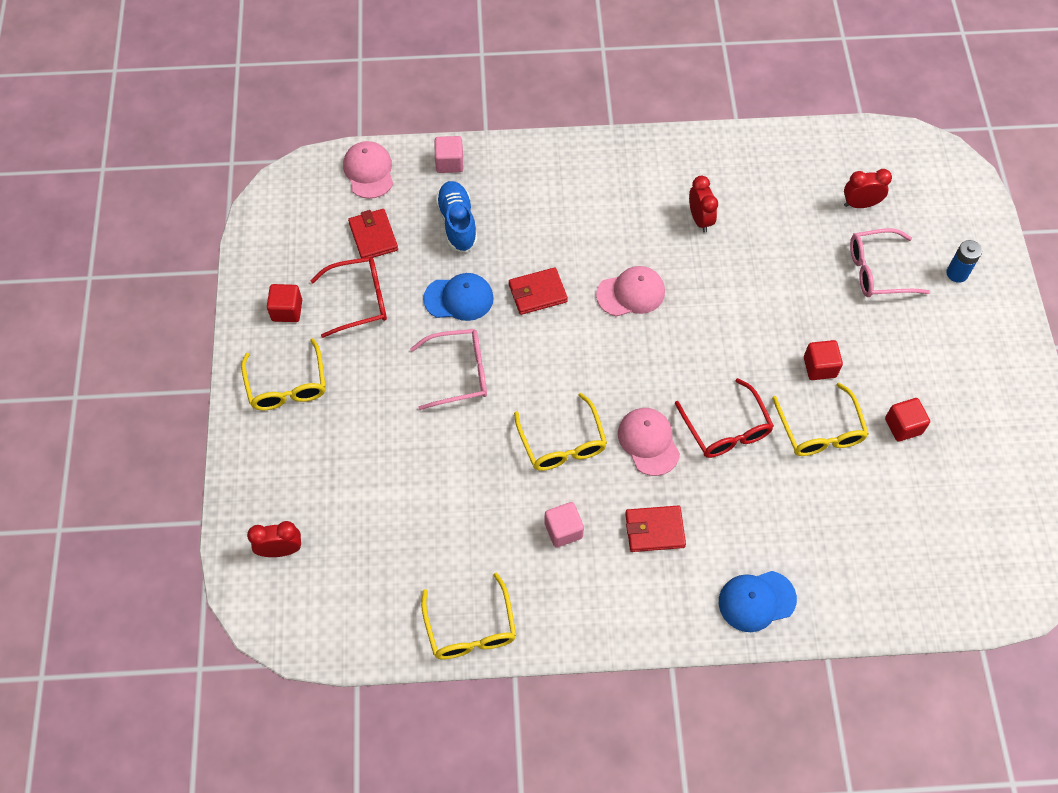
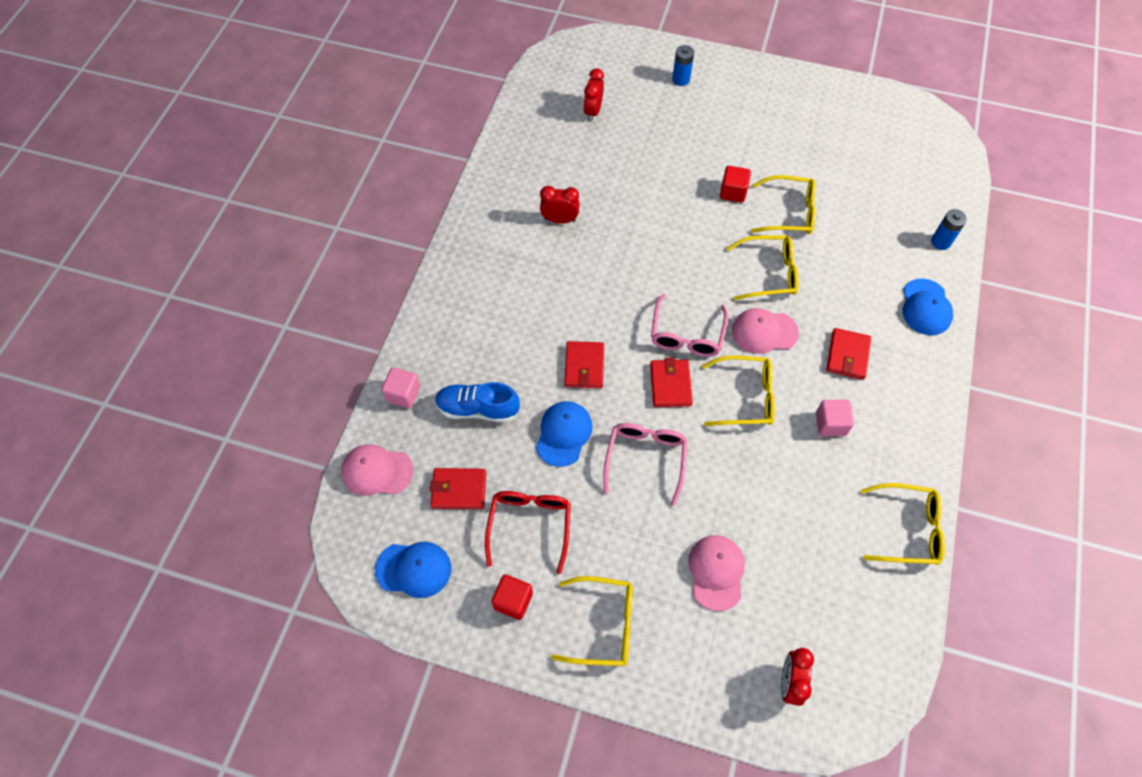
camera: 70 degrees left, 0 degrees up
(291, 230) = (414, 569): none -> blue cap
(548, 372) = (670, 385): none -> red wallet
(631, 293) = (613, 295): pink cap -> pink cap (716, 572)
(726, 429) = (768, 273): red glasses -> yellow glasses
(860, 602) = (940, 242): none -> blue battery
(878, 271) = (659, 124): pink glasses -> pink glasses (686, 335)
(903, 426) = (801, 161): red cube -> none

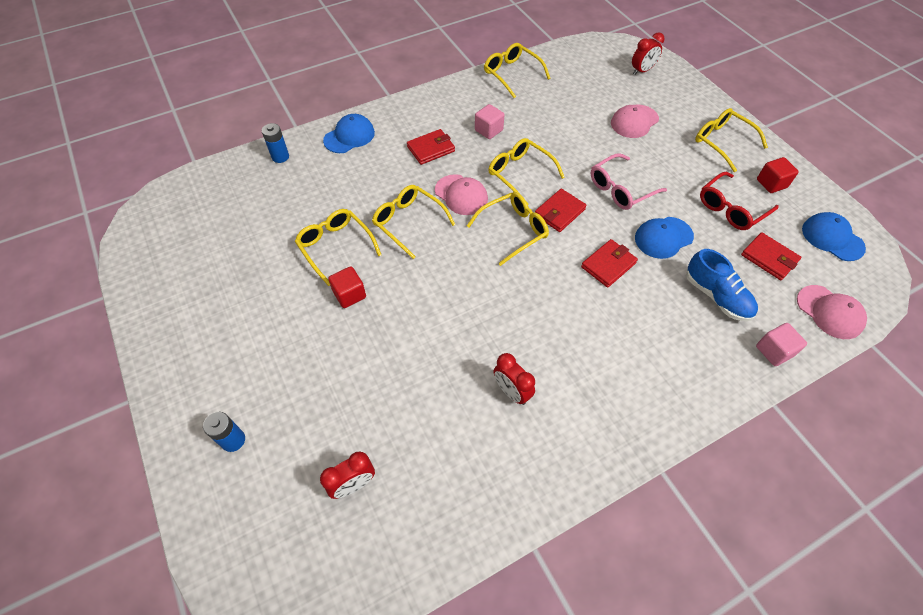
camera: 135 degrees left, 5 degrees down
(686, 335) = (513, 230): pink glasses -> yellow glasses

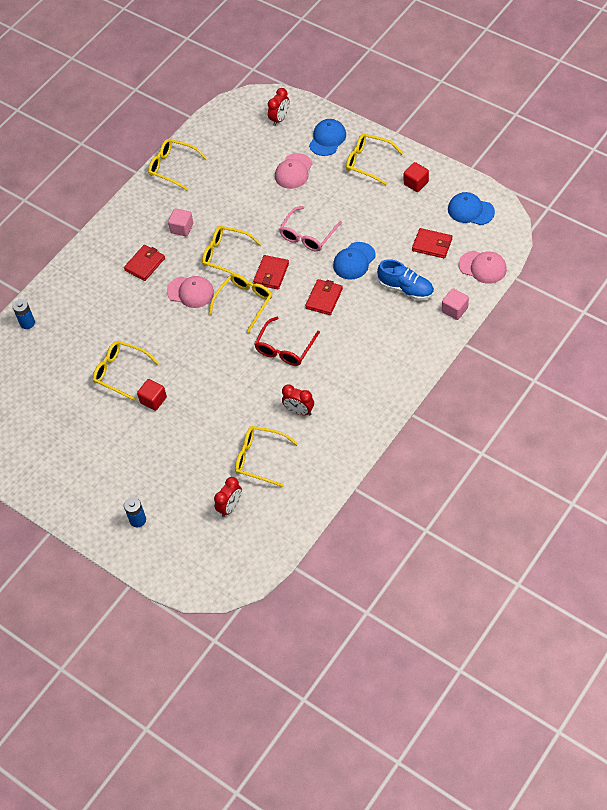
camera: 20 degrees left, 0 degrees up
(349, 136) = (72, 282): blue cap -> blue cap (327, 139)
(408, 223) = (163, 330): yellow glasses -> yellow glasses (260, 458)
(731, 208) = (394, 216): red glasses -> red glasses (285, 348)

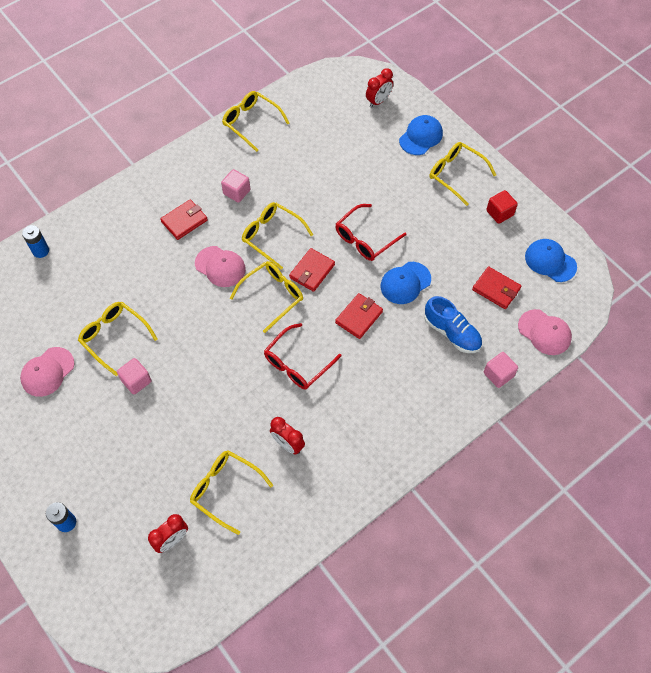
camera: 10 degrees right, 5 degrees up
(153, 400) = (136, 381): red cube -> pink cube
(293, 171) = (374, 162): pink cap -> pink cap (47, 372)
(308, 235) = (365, 238): pink glasses -> red glasses

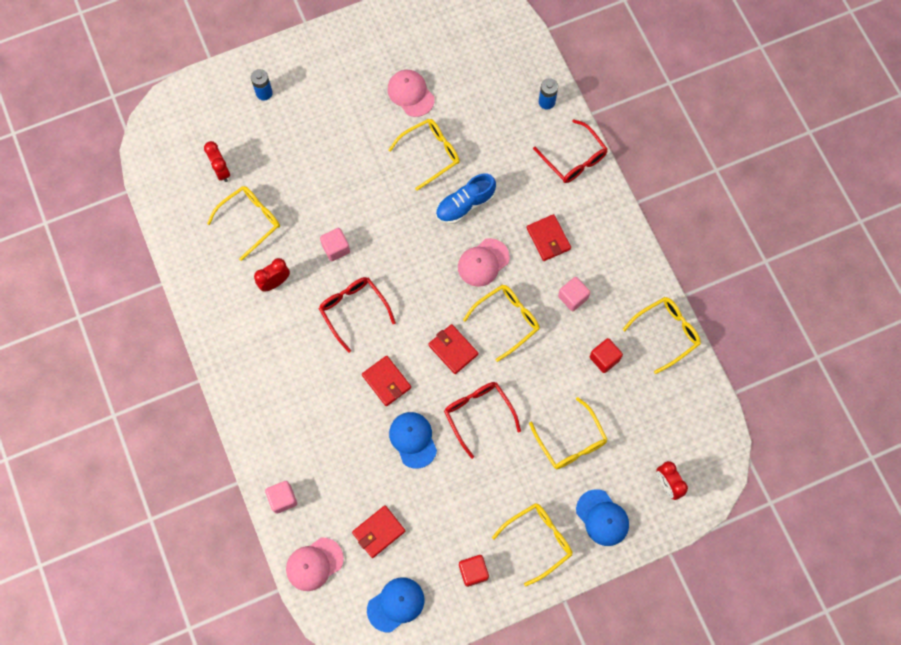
camera: 105 degrees right, 10 degrees up
(98, 217) = (574, 158): none -> red glasses
(136, 381) = (379, 166): pink cube -> pink cube (336, 248)
(272, 296) = (435, 304): yellow glasses -> yellow glasses (571, 441)
(286, 159) = (604, 358): none -> red cube
(452, 332) = (342, 468): blue shoe -> blue shoe (465, 205)

